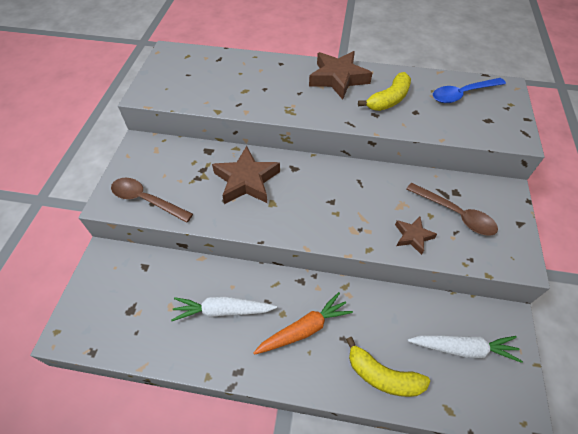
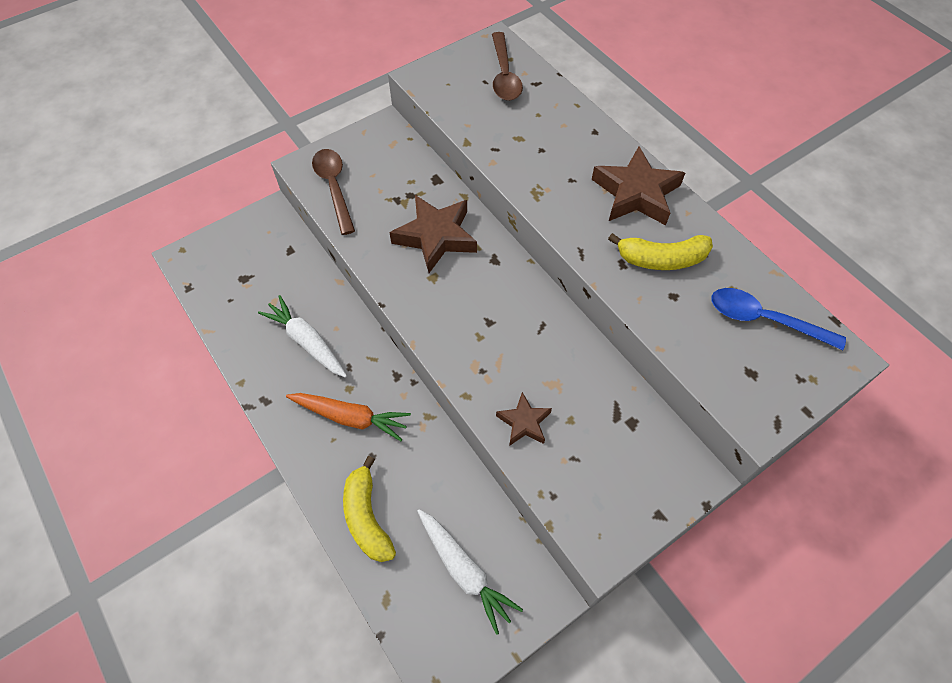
camera: 45 degrees right, 5 degrees up
(455, 214) = (599, 442): brown spoon -> brown spoon (504, 75)

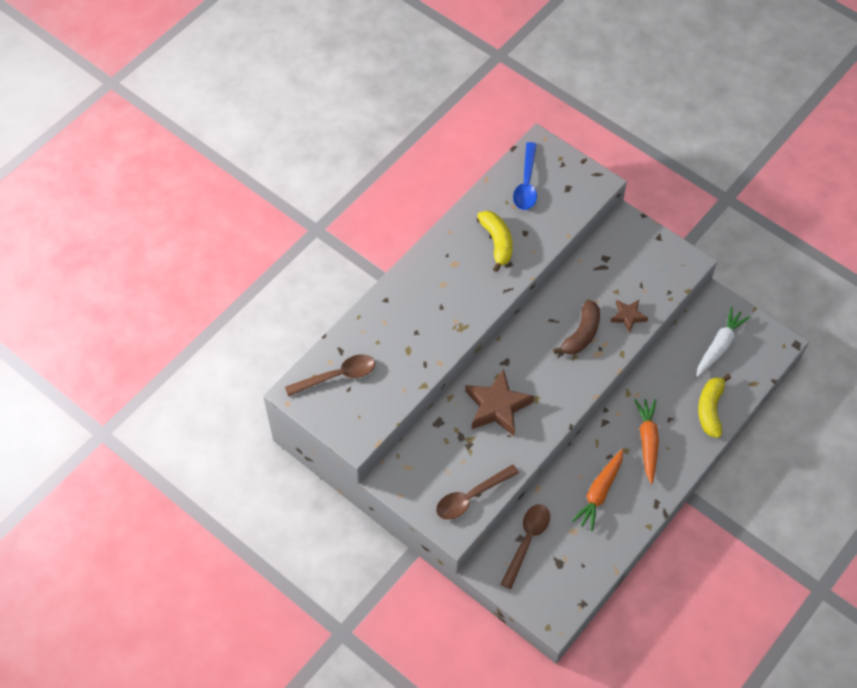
camera: 105 degrees left, 0 degrees up
(283, 255) = (527, 541): none -> brown spoon
(307, 341) = (599, 493): white carrot -> orange carrot
(367, 517) = (710, 409): yellow banana -> yellow banana turned 135 degrees clockwise
(511, 354) = (581, 334): none -> brown banana
(636, 193) = (442, 264): brown star -> none

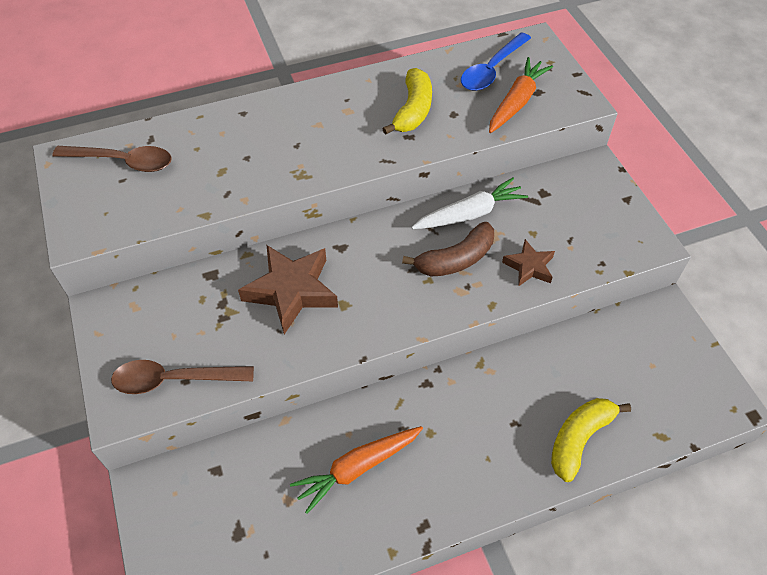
camera: 30 degrees right, 5 degrees down
(527, 541) = (221, 479): brown spoon -> none
(647, 441) = (466, 436): orange carrot -> orange carrot (516, 102)
(719, 345) = (639, 365): white carrot -> white carrot (470, 214)

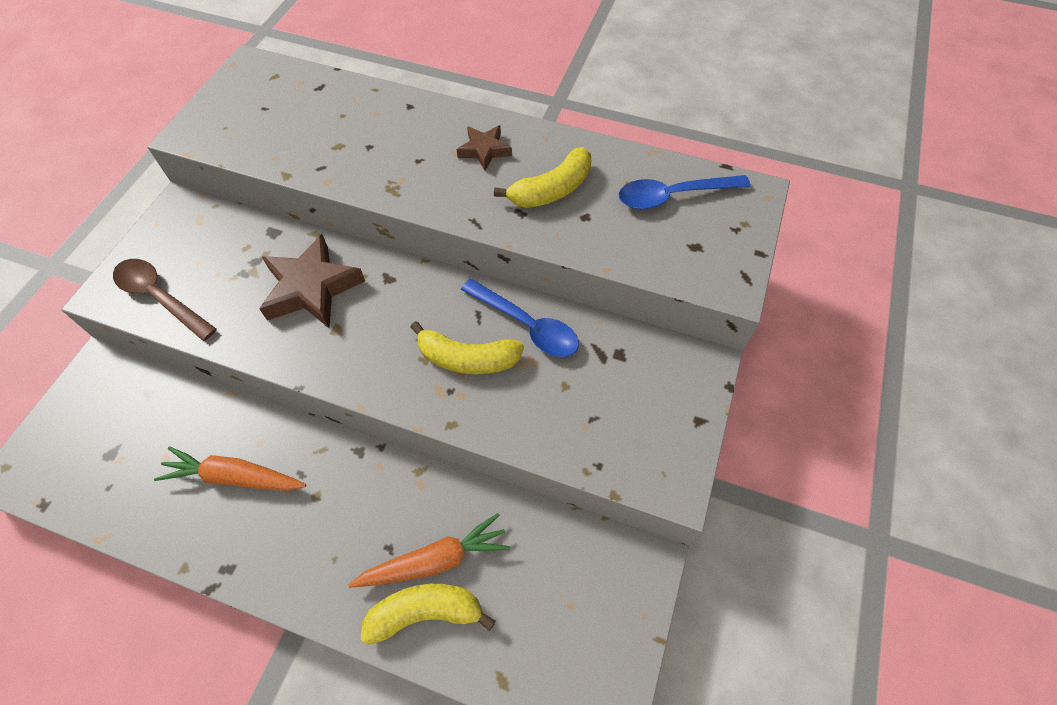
camera: 40 degrees right, 5 degrees up
(123, 161) = (281, 93): brown spoon -> none
(455, 259) = (467, 358): brown banana -> yellow banana
(470, 214) = (527, 325): white carrot -> blue spoon
(516, 102) = (661, 243): orange carrot -> orange carrot (435, 560)
(529, 266) = (524, 415): brown star -> brown star (484, 150)

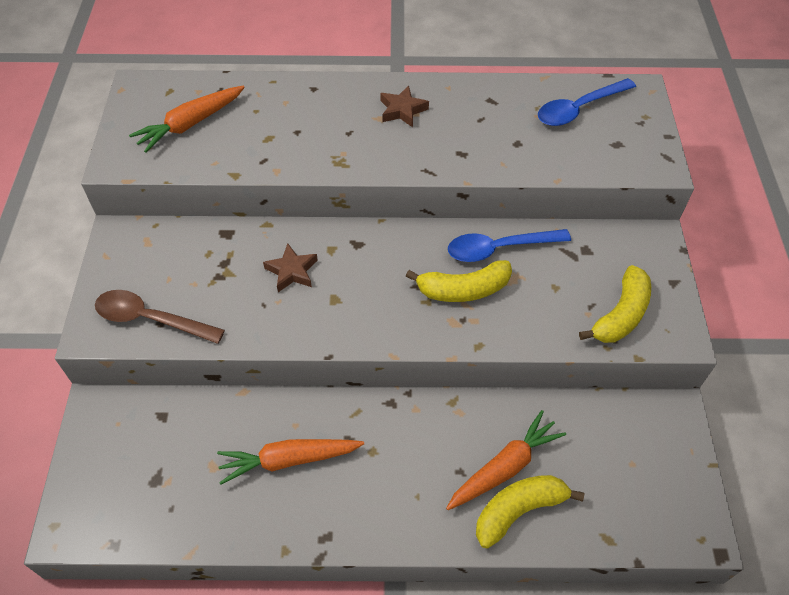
camera: 20 degrees left, 5 degrees down
(274, 113) = (190, 124): none -> orange carrot
(311, 288) = (292, 271): brown star -> brown star, size x0.55
(527, 325) = (499, 249): blue spoon -> blue spoon turned 150 degrees clockwise
(551, 190) = (478, 129): yellow banana -> yellow banana (620, 314)

